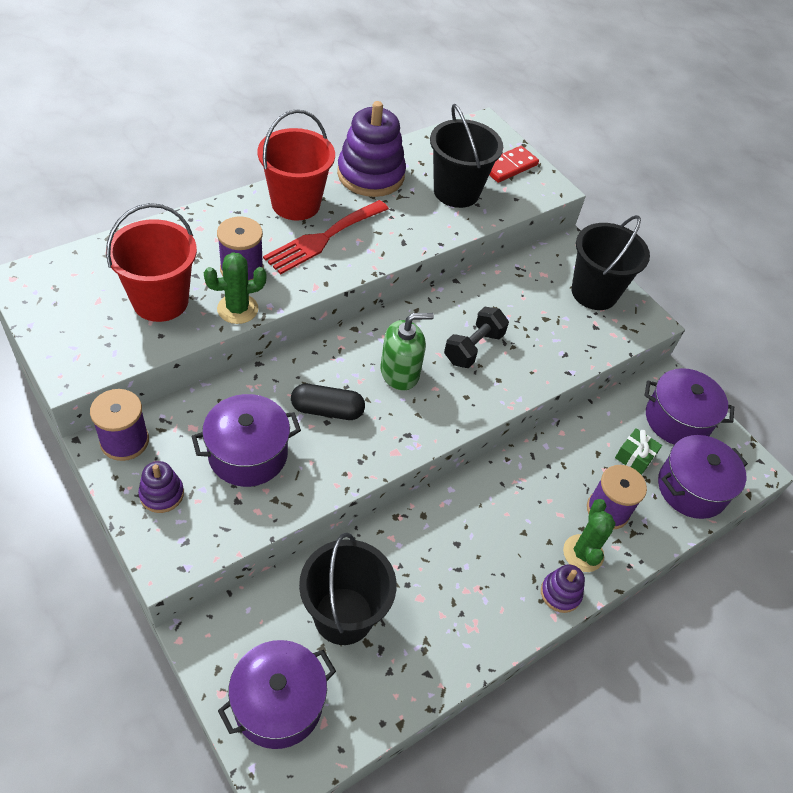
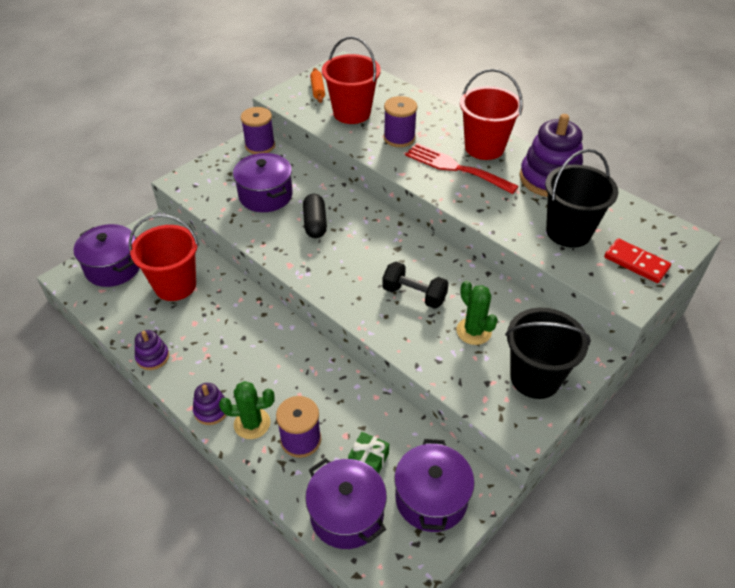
camera: 85 degrees right, 5 degrees down
(78, 324) = (317, 90): none -> orange rolling pin
(162, 494) = (226, 168): purple stacking toy -> purple stacking toy (153, 357)
(237, 309) = (361, 144): green cactus -> green cactus (473, 331)
(343, 616) = (175, 285): black bucket -> red bucket
(400, 372) = (367, 255): green soap dispenser -> none

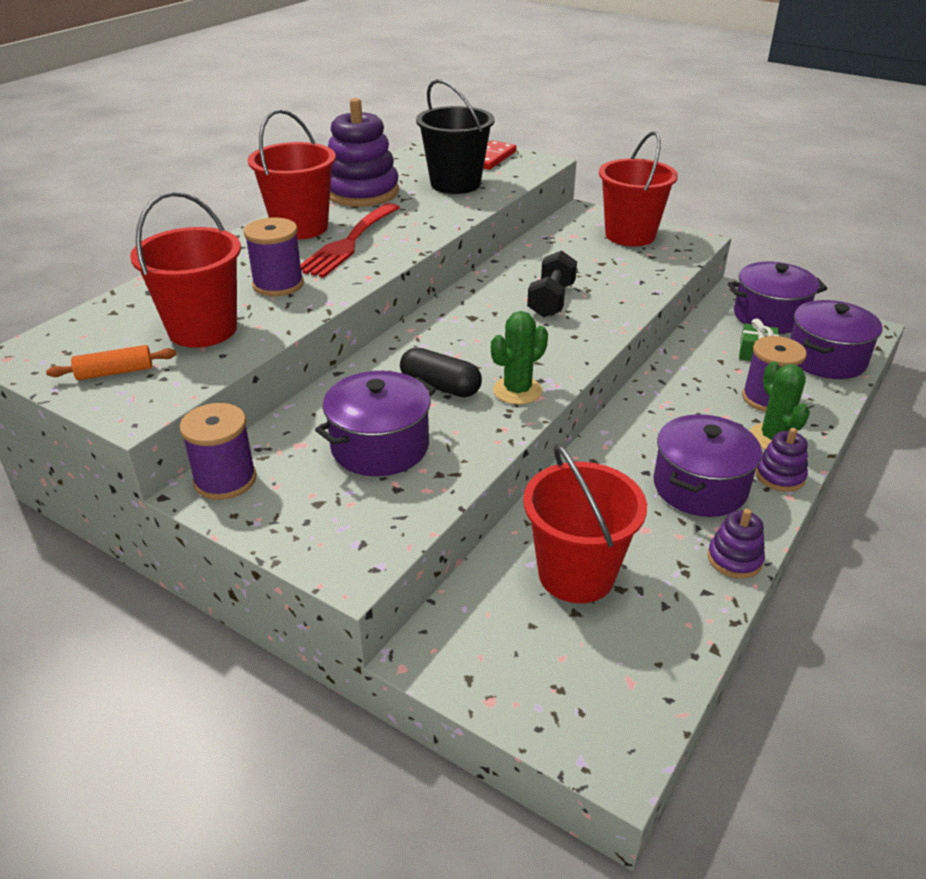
camera: 100 degrees left, 10 degrees down
(113, 267) = (565, 684): purple pot -> purple pot (700, 487)
(315, 223) = (440, 386): black capsule -> black capsule turned 45 degrees clockwise
(473, 331) = (588, 265): green cactus -> green cactus (517, 391)
(535, 378) = (630, 235): black bucket -> red bucket

